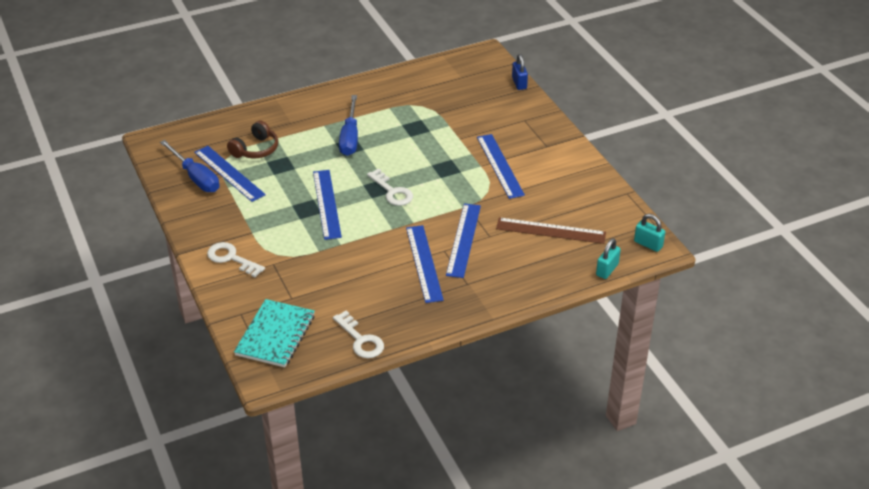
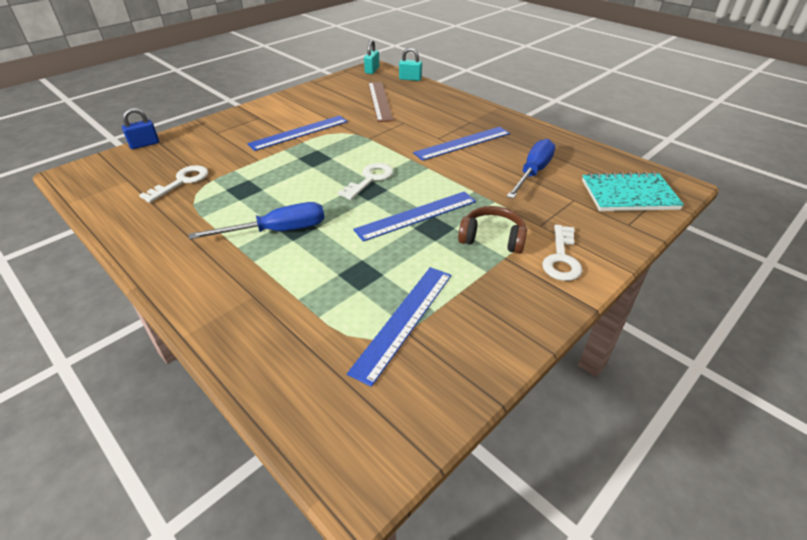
camera: 110 degrees left, 0 degrees up
(196, 177) = (434, 356): blue screwdriver -> blue screwdriver (533, 173)
(255, 149) = (334, 311): brown headphones -> brown headphones (492, 238)
(361, 340) = (581, 152): white key -> white key (181, 182)
(464, 240) = (417, 131): blue ruler -> none

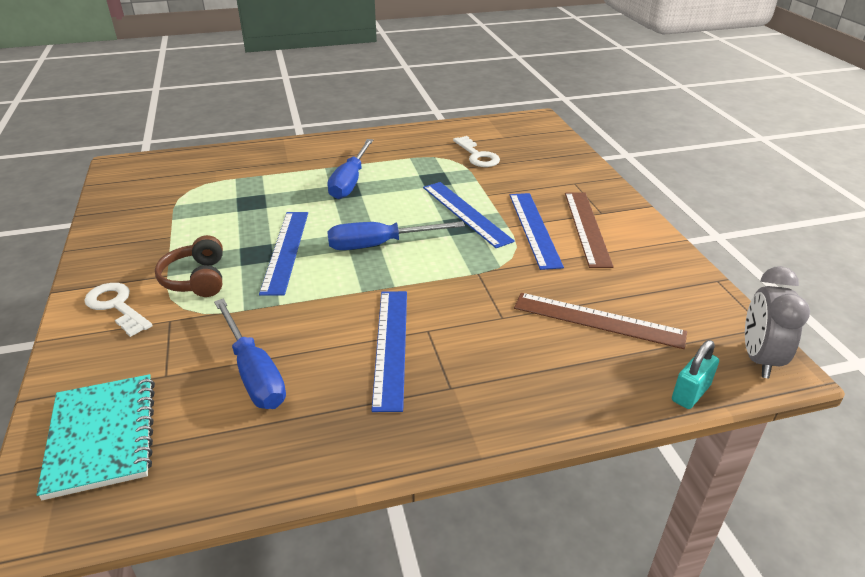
camera: 120 degrees right, 5 degrees down
(144, 144) = (572, 147): blue padlock -> none
(284, 118) = (587, 227): none -> brown ruler
(370, 179) = (379, 245): white key -> blue screwdriver
(372, 70) = (759, 358): turquoise padlock -> grey clock
(403, 320) = (183, 205): blue ruler -> blue ruler (466, 213)
(492, 238) = (197, 279): brown headphones -> brown headphones turned 120 degrees clockwise
(628, 195) = (102, 436): turquoise notebook -> turquoise notebook turned 45 degrees counterclockwise

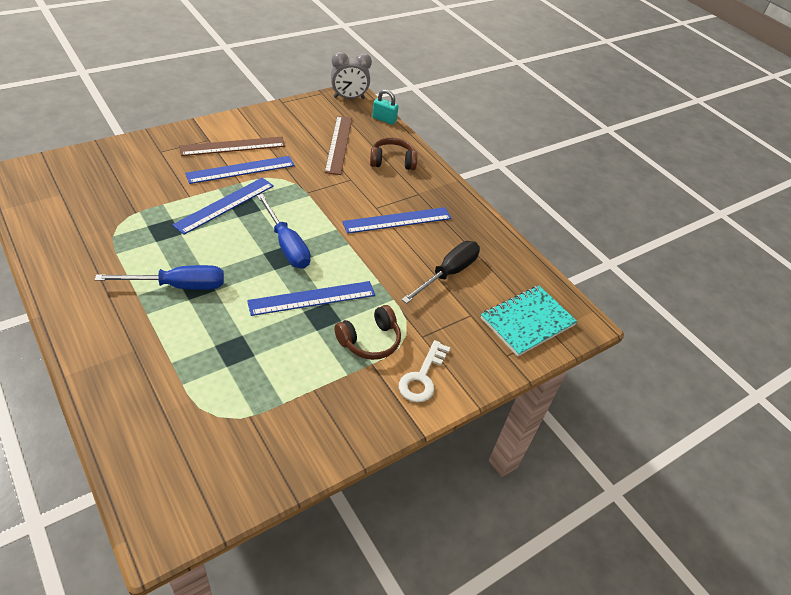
camera: 115 degrees left, 10 degrees up
(254, 373) = (448, 273): blue screwdriver -> black screwdriver
(477, 155) = (109, 207): white key -> none
(547, 374) = (392, 161): none -> brown headphones

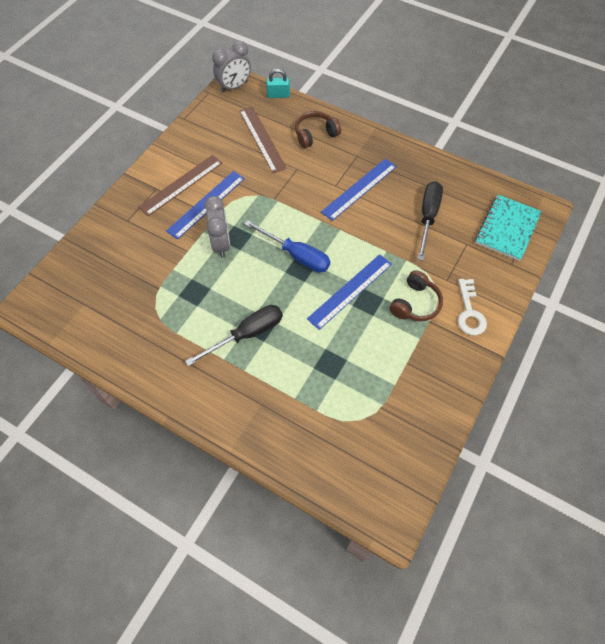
camera: 20 degrees left, 15 degrees up
(178, 286) = (247, 334): blue screwdriver -> black screwdriver
(225, 205) = (221, 244): blue ruler -> grey clock

